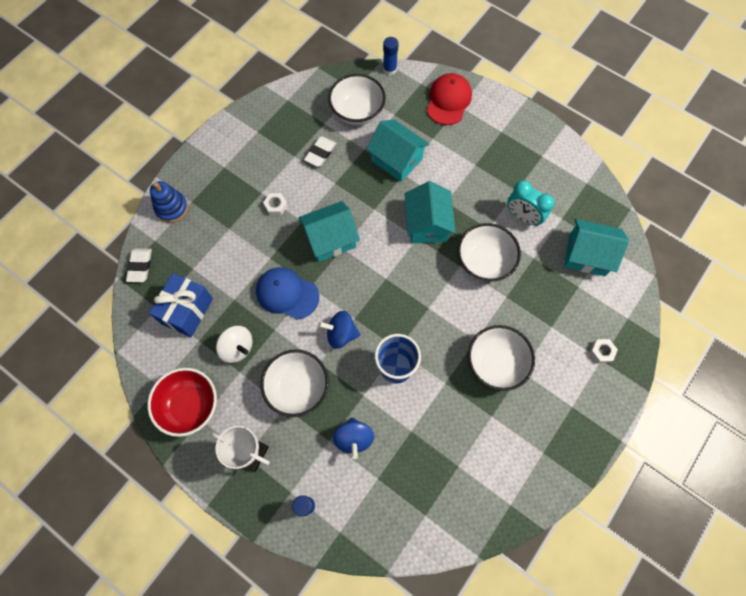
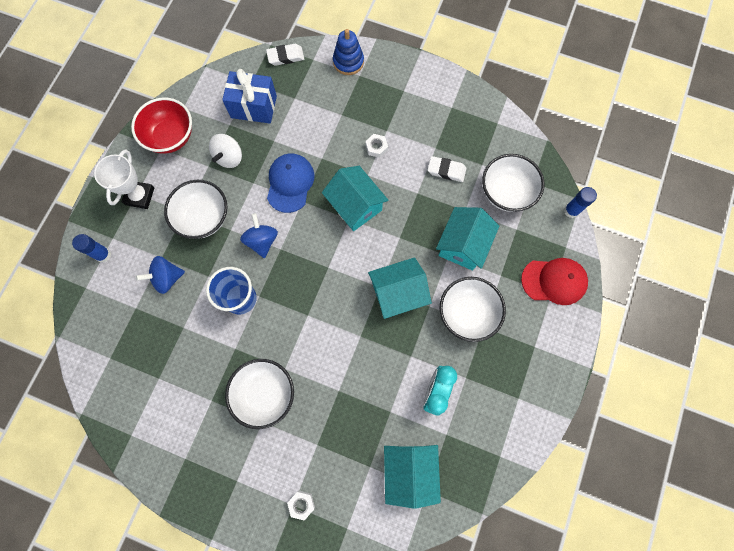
camera: 75 degrees right, 5 degrees up
(484, 262) = (371, 360): white bowl -> white bowl (467, 313)

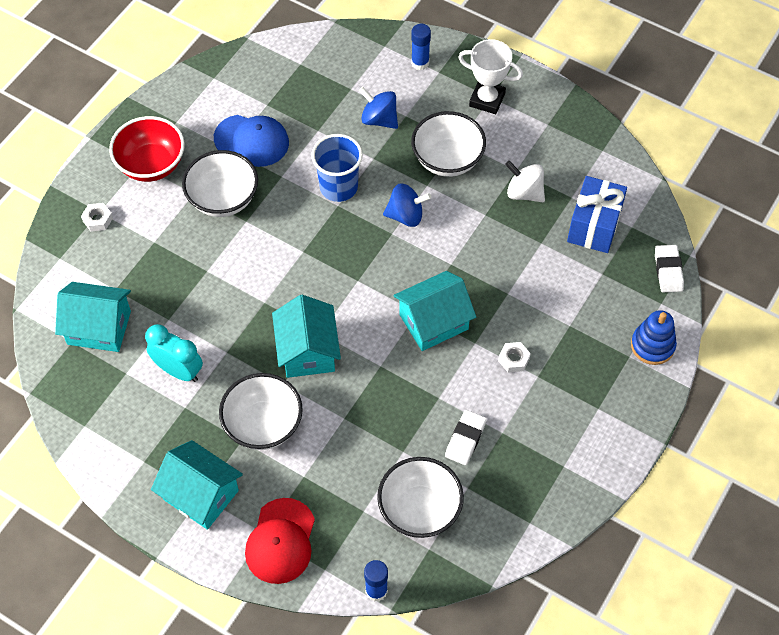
camera: 100 degrees right, 15 degrees down
(167, 278) = (379, 119): blue spinning top -> blue spinning top turned 45 degrees counterclockwise
(171, 137) = (562, 135): red bowl -> red bowl (151, 164)
(290, 183) = (478, 253): blue cap -> blue cap (252, 141)
(463, 245) = (354, 438): turquoise house -> turquoise house (200, 495)

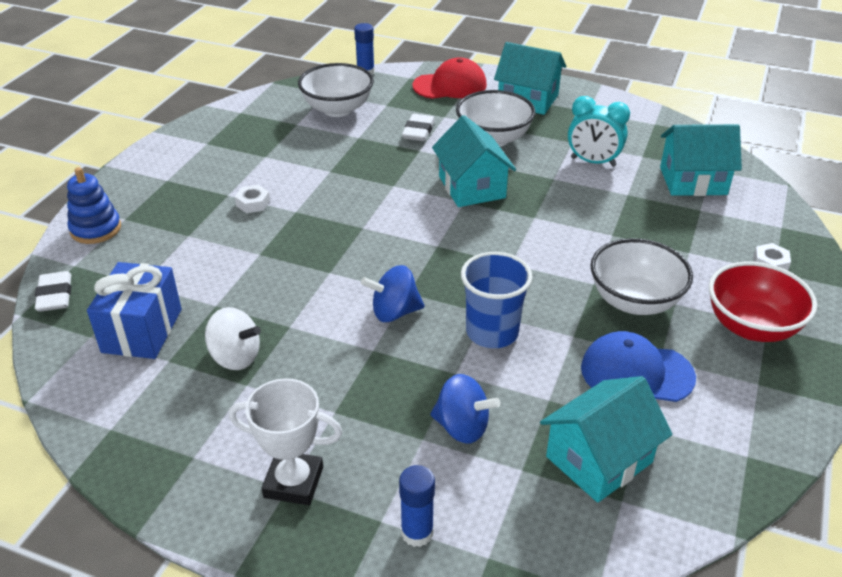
camera: 170 degrees right, 20 degrees down
(280, 541) = (450, 85): red cap -> red cap turned 75 degrees clockwise
(433, 322) = (343, 221): turquoise house -> turquoise house (599, 459)
(447, 160) = (348, 384): white bowl -> none
(465, 439) = (300, 149): white eraser -> white eraser (418, 131)

